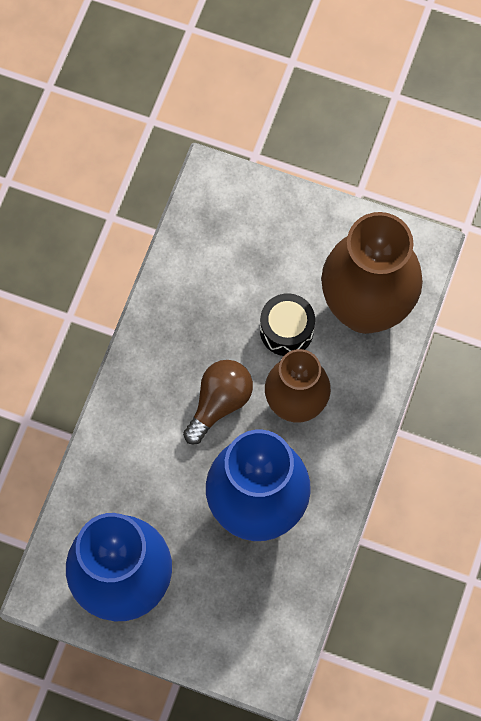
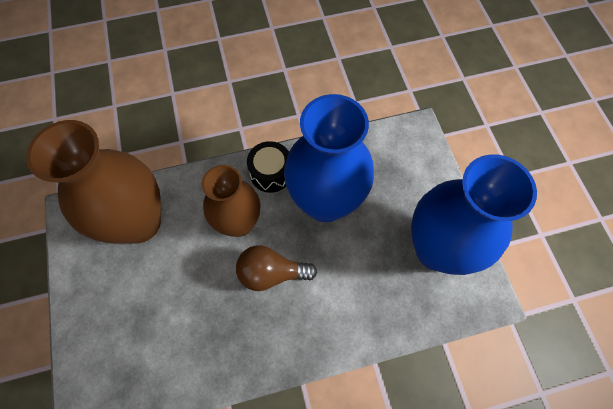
camera: 125 degrees left, 5 degrees down
(286, 330) = (187, 263): black drum -> black drum (271, 173)

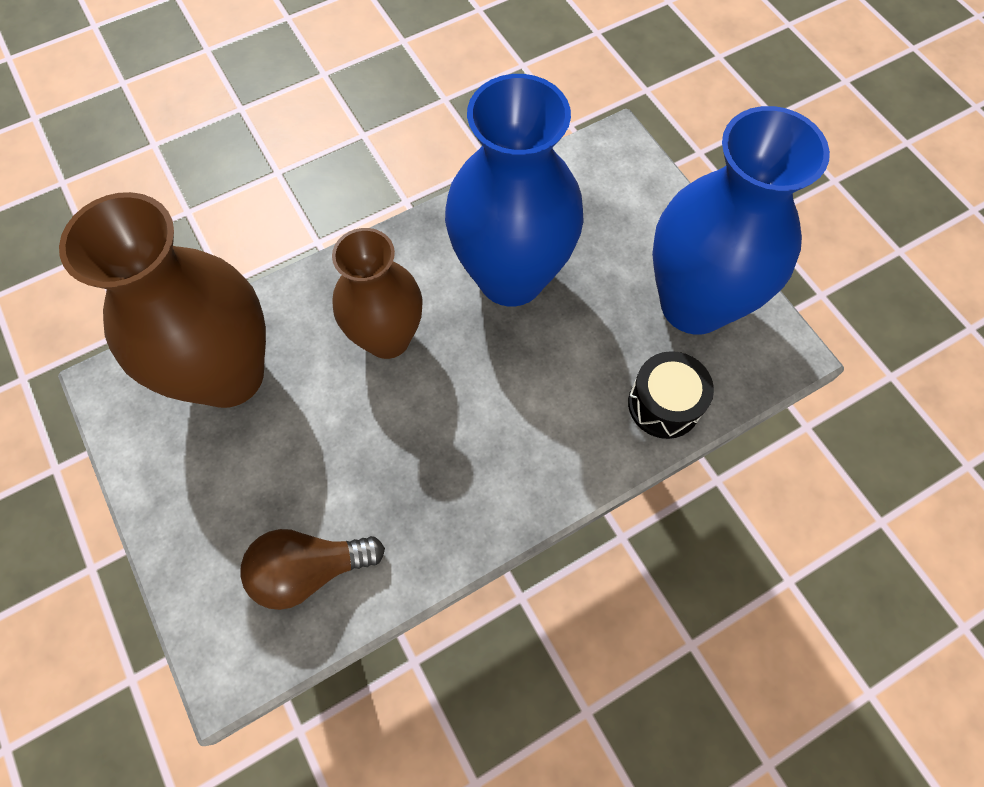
camera: 15 degrees left, 0 degrees up
(271, 173) = (415, 255): black drum -> black drum (664, 404)
(271, 273) = (460, 397): brown light bulb -> brown light bulb (309, 570)

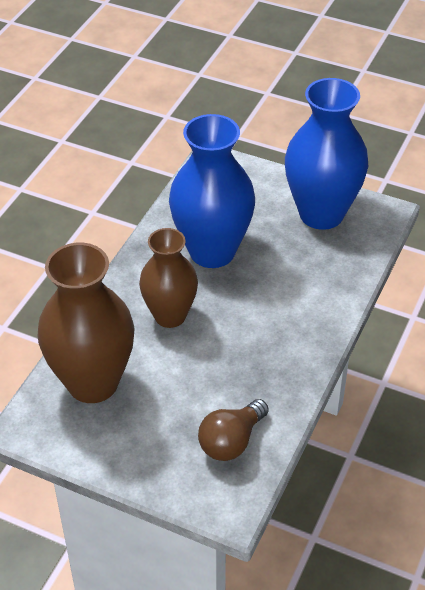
camera: 35 degrees left, 20 degrees down
(664, 404) = (346, 266): black drum -> none

